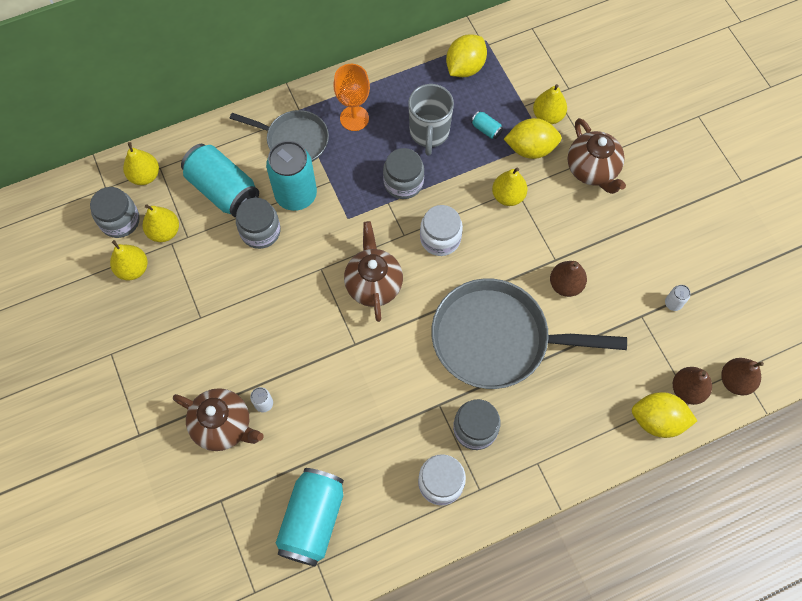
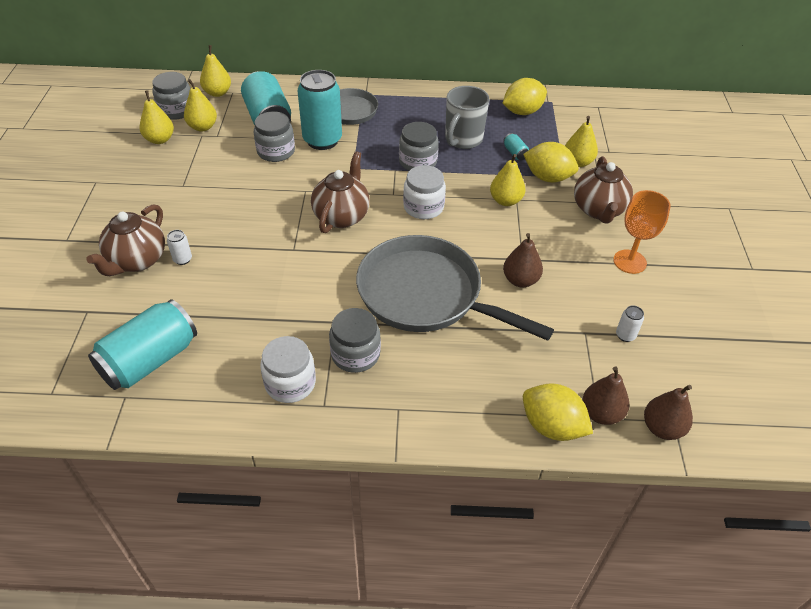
camera: 25 degrees right, 20 degrees down
(223, 425) = (137, 261): brown teapot -> brown teapot turned 60 degrees clockwise
(354, 118) = (406, 112): orange goblet -> orange goblet (629, 261)

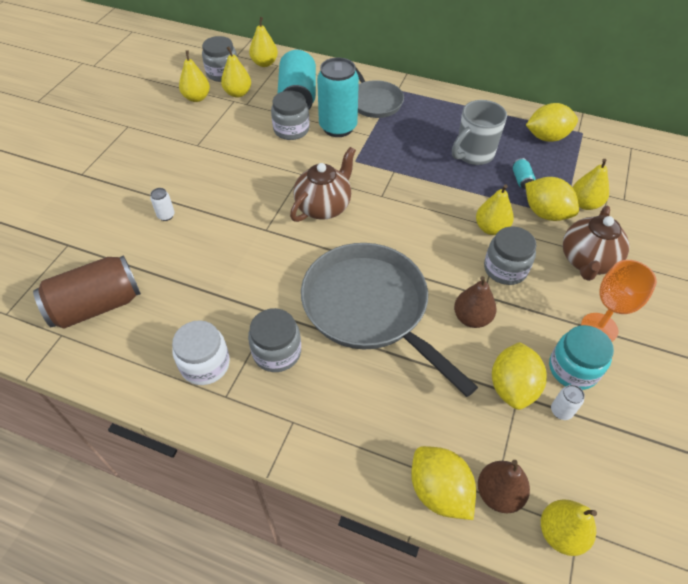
camera: 20 degrees right, 5 degrees up
(137, 261) = (128, 207): brown teapot -> none
(150, 360) = (97, 306): turquoise can -> brown can
(418, 162) = (419, 168): grey jar -> grey jar (505, 269)
(423, 207) = (405, 216): white jar -> none
(578, 327) = (512, 387): none -> yellow lemon
(621, 299) = (573, 369): none -> turquoise jar
(662, 428) = (560, 533): brown pear -> yellow pear

